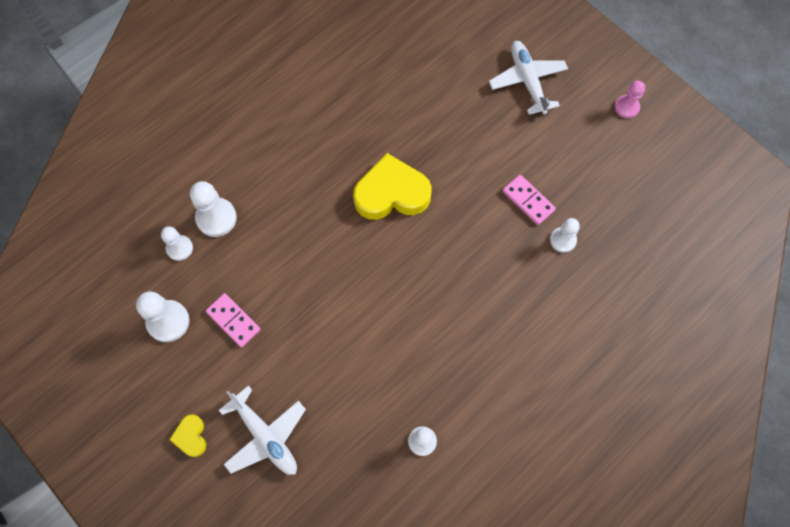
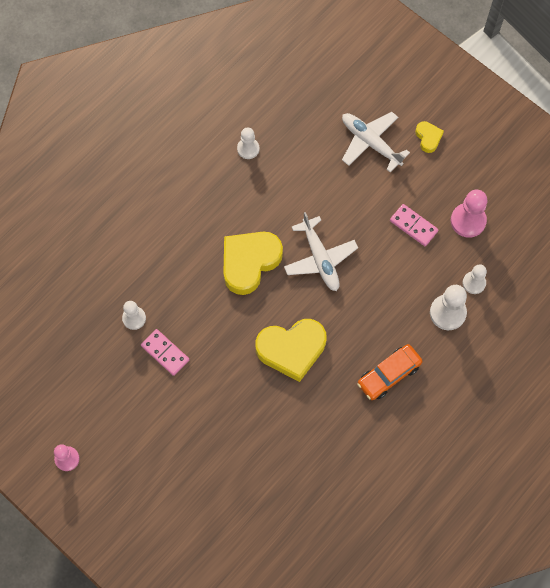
camera: 175 degrees right, 0 degrees up
(168, 321) = (468, 221): white pawn -> pink pawn
(292, 160) = (389, 374): none -> orange car
(430, 293) = (249, 262): none -> yellow heart
(527, 81) = (166, 480): white plane -> white plane (320, 259)

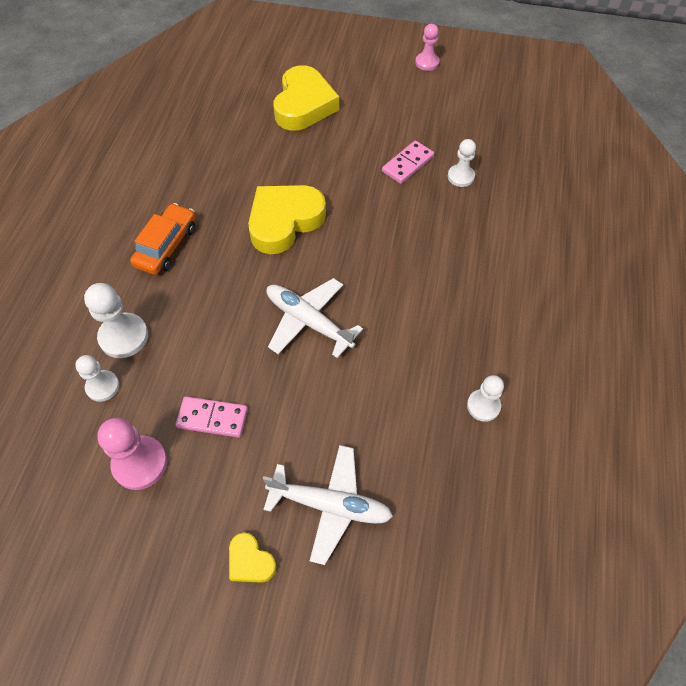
camera: 150 degrees right, 10 degrees down
(165, 353) = (407, 164): pink domino -> pink domino turned 60 degrees counterclockwise
(249, 262) = (385, 279): yellow heart -> yellow heart (304, 105)

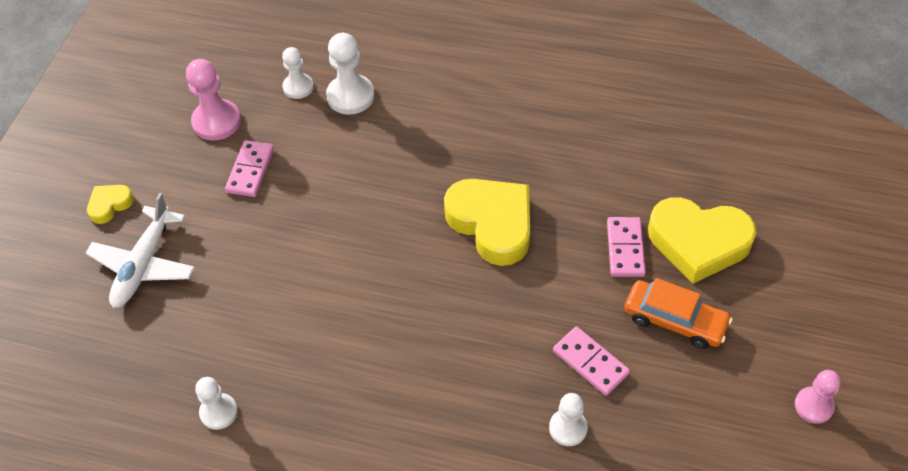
camera: 95 degrees right, 5 degrees down
(166, 246) = (461, 118): orange car -> orange car (675, 320)
(308, 321) = (350, 247): white plane -> none
(309, 143) = (625, 248): none -> pink domino

